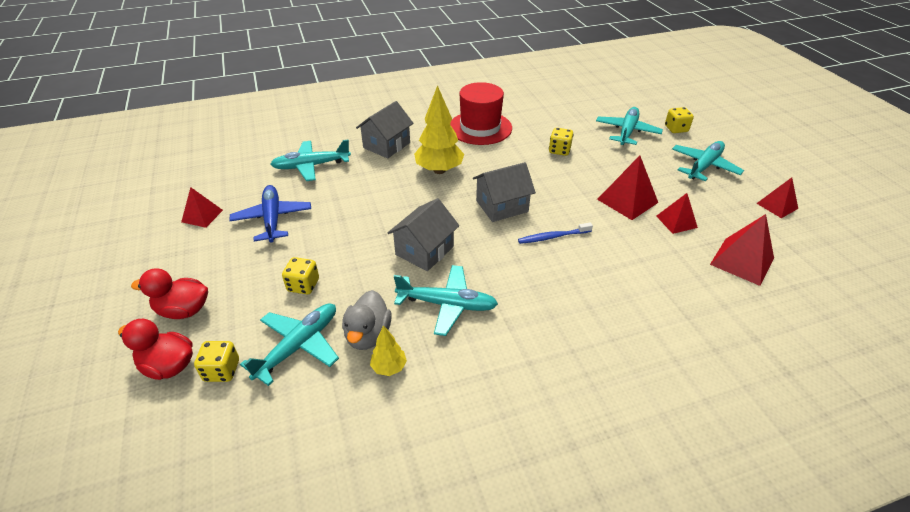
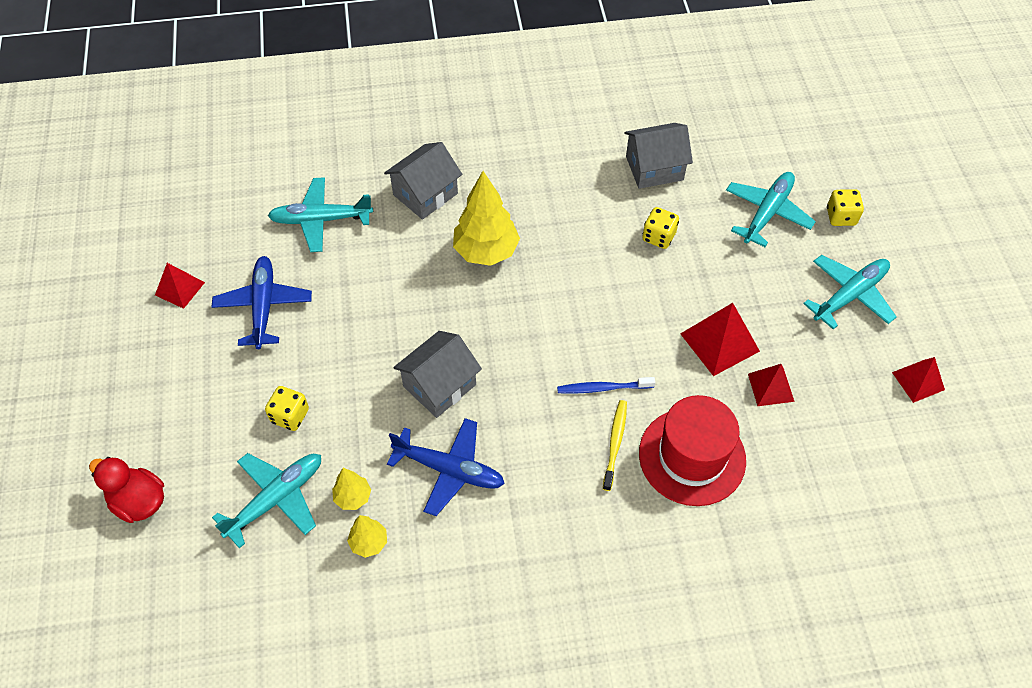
camera: 10 degrees right, 15 degrees up
(184, 310) = (155, 430): red duck -> none
(222, 370) = (193, 517): yellow dice -> none
(368, 335) = (353, 497): grey duck -> yellow tree
(446, 304) = (449, 469): turquoise plane -> blue plane
(480, 128) = (560, 176): red hat -> red hat (692, 456)
(502, 206) = (552, 327): grey house -> grey house (654, 168)
(575, 270) = (615, 444): none -> yellow toothbrush
(742, 261) = (828, 463): red pyramid -> none

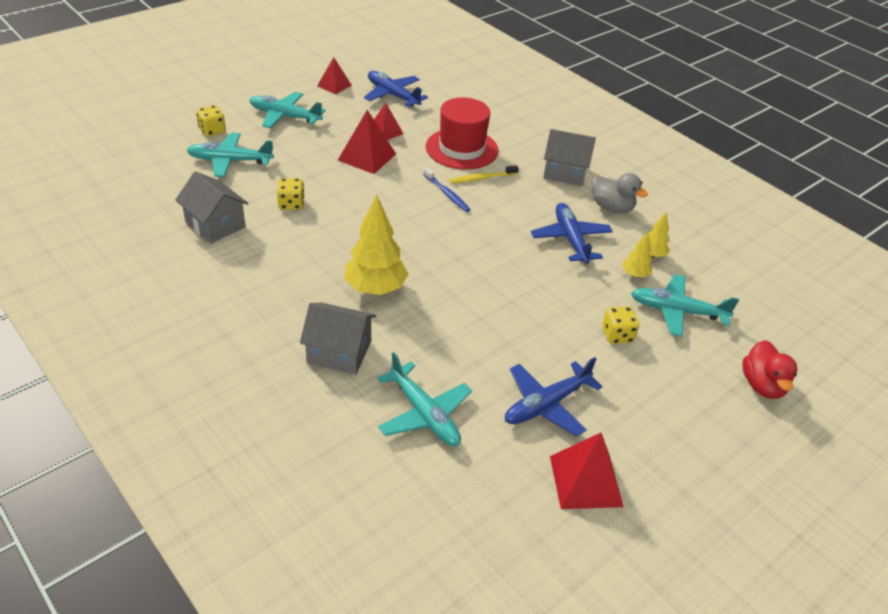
camera: 125 degrees left, 15 degrees down
(179, 288) = (585, 481): red pyramid -> red pyramid, size x1.55
(439, 385) = (516, 267): grey house -> grey house (565, 172)
(476, 560) = (611, 207): none -> grey duck
(866, 441) = (393, 95): none -> blue plane

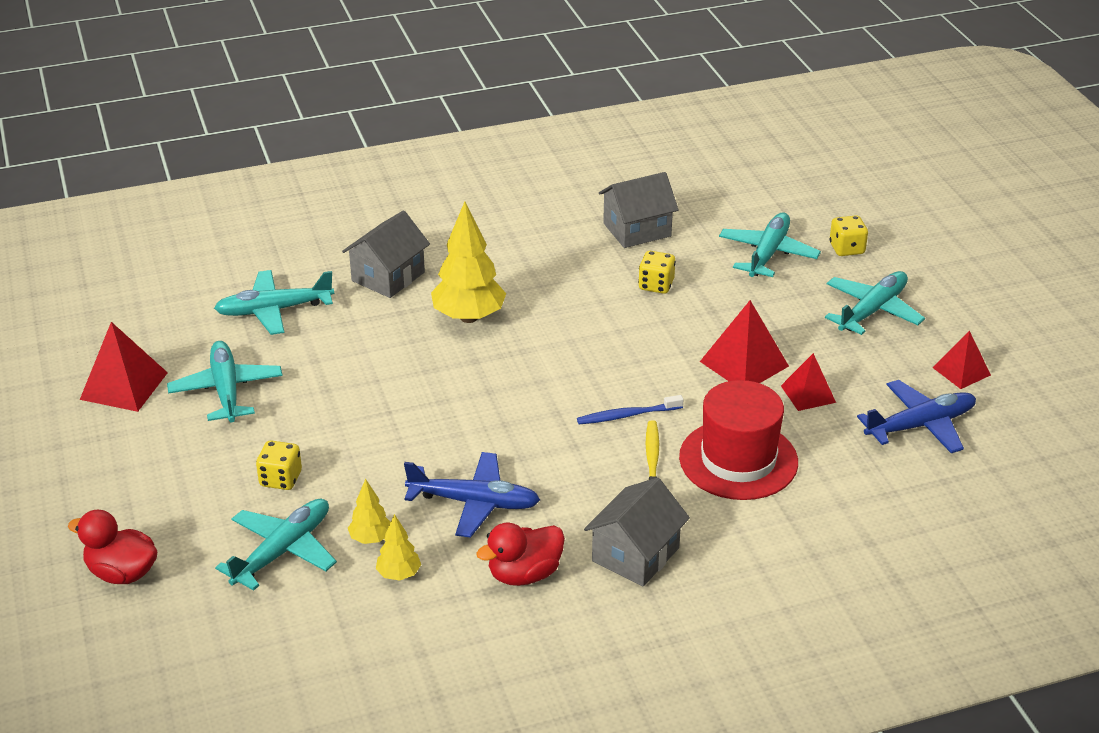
camera: 115 degrees right, 5 degrees down
(547, 404) = (226, 390): blue plane -> turquoise plane
(611, 207) = (524, 574): grey duck -> red duck

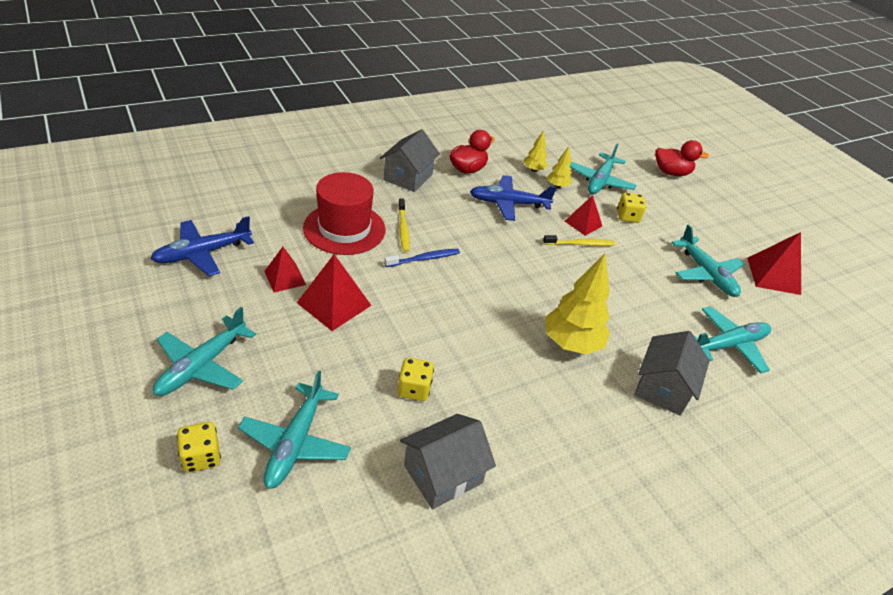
camera: 165 degrees right, 5 degrees up
(390, 434) = (580, 244): none -> yellow toothbrush
(961, 371) = (144, 301): red pyramid -> red pyramid (583, 223)

